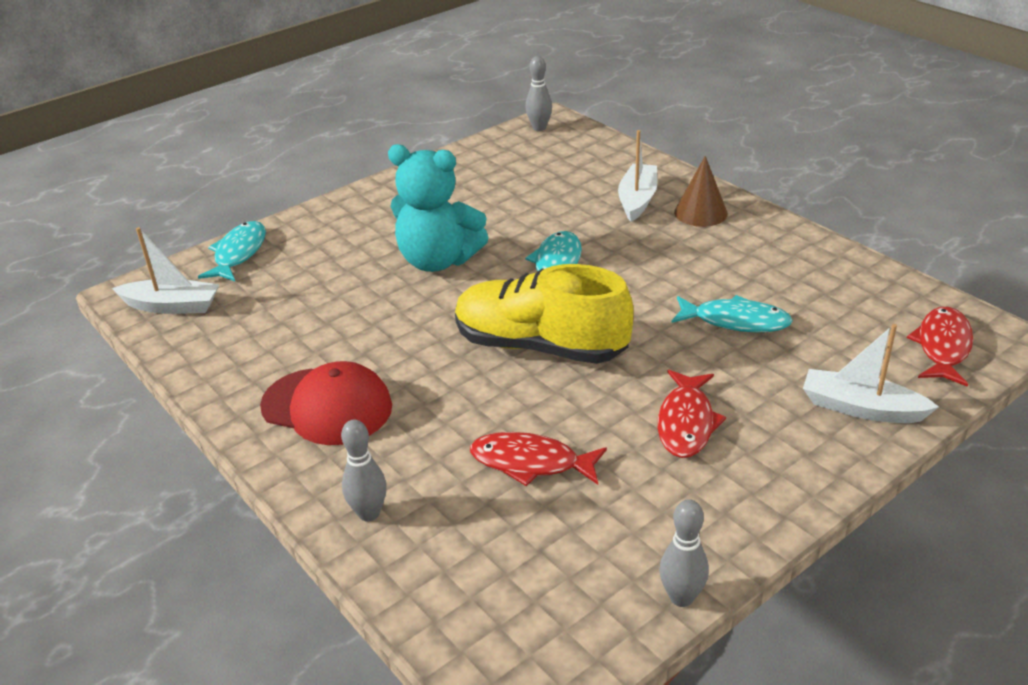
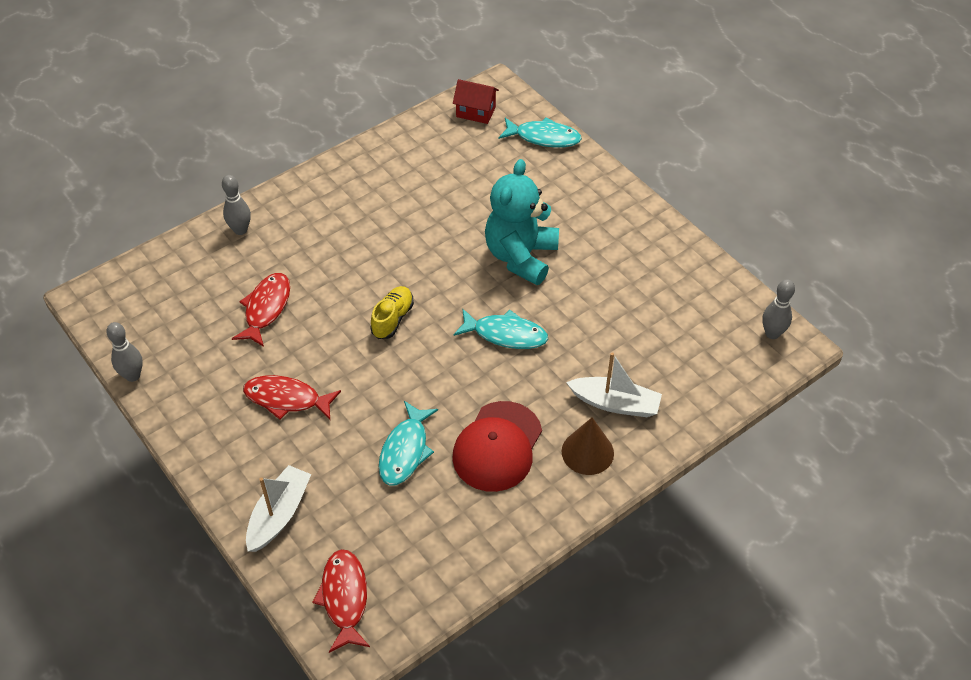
camera: 90 degrees right, 15 degrees up
(172, 306) = (475, 112): white boat -> red house
(327, 406) = (346, 203): red cap -> red cap (497, 446)
(540, 346) = (392, 319): yellow shoe -> yellow shoe, size x0.48
(942, 347) = (344, 598): red fish -> red fish turned 120 degrees counterclockwise

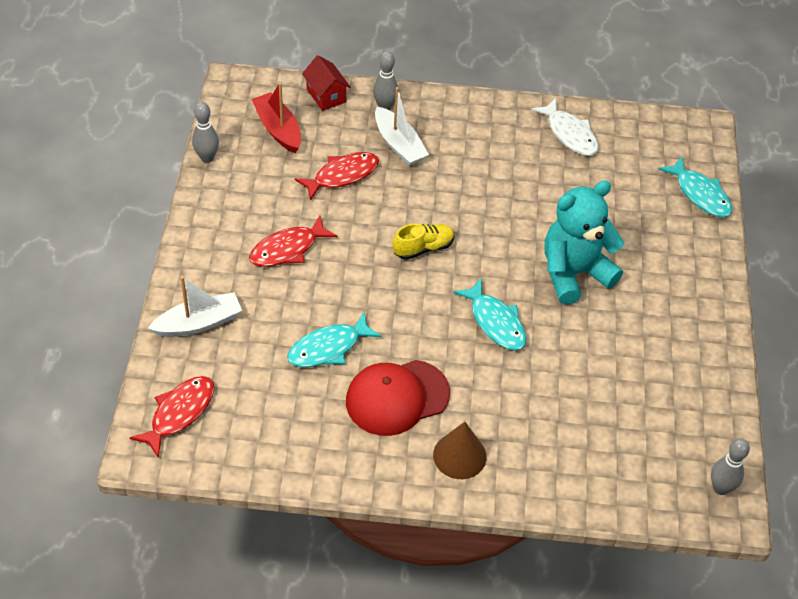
camera: 40 degrees right, 0 degrees up
(170, 309) = (278, 129): none -> red boat
(287, 399) = (288, 249): red fish -> red fish turned 90 degrees counterclockwise
(406, 155) = (569, 134): none -> white fish
(475, 112) = (664, 137): red house -> red house (326, 96)
(615, 403) = (523, 438): white boat -> white boat (399, 144)

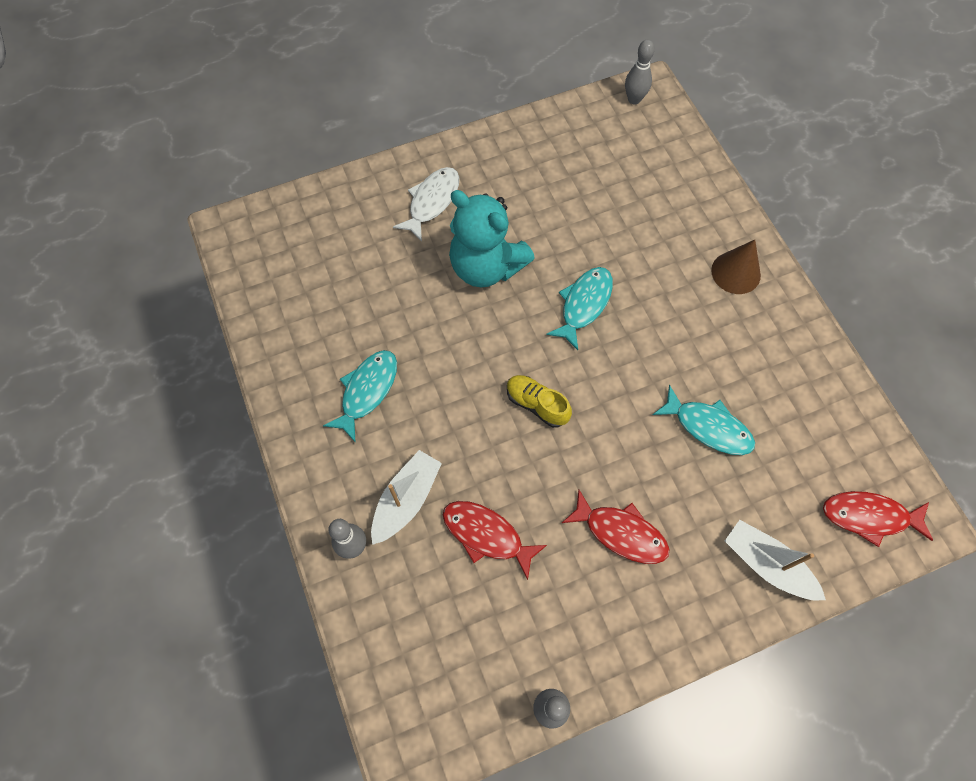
camera: 115 degrees left, 15 degrees up
(278, 129) = (456, 650): red boat -> none
(326, 96) = (370, 626): red house -> none
(397, 397) = (717, 344): red cap -> none
(569, 134) = (299, 341): white fish -> white fish (432, 202)
(700, 194) = (325, 204): turquoise fish -> turquoise fish (367, 391)

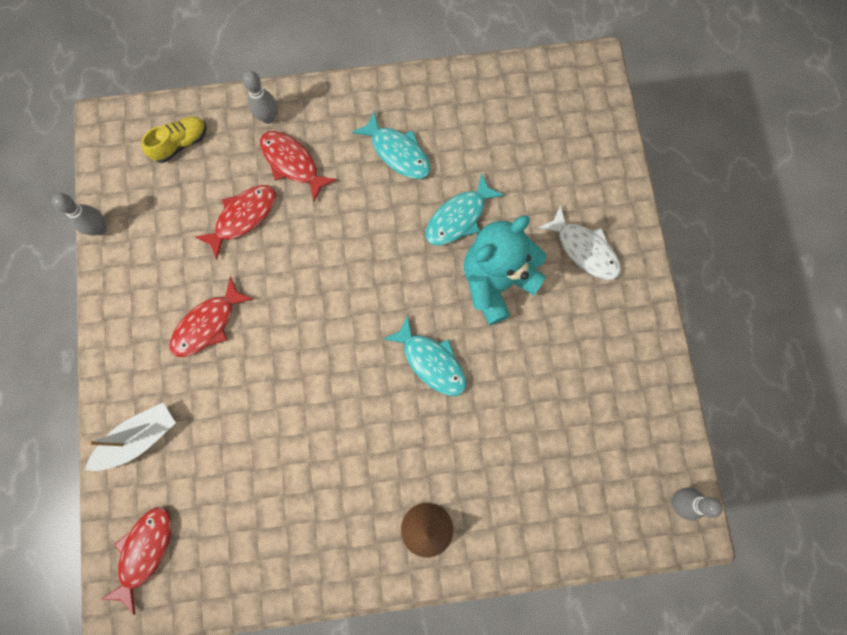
camera: 105 degrees right, 10 degrees up
(406, 500) = (292, 163): white boat -> red fish
(537, 404) = (343, 289): yellow shoe -> yellow shoe (180, 144)
(708, 427) = (274, 435): turquoise fish -> turquoise fish (459, 217)

